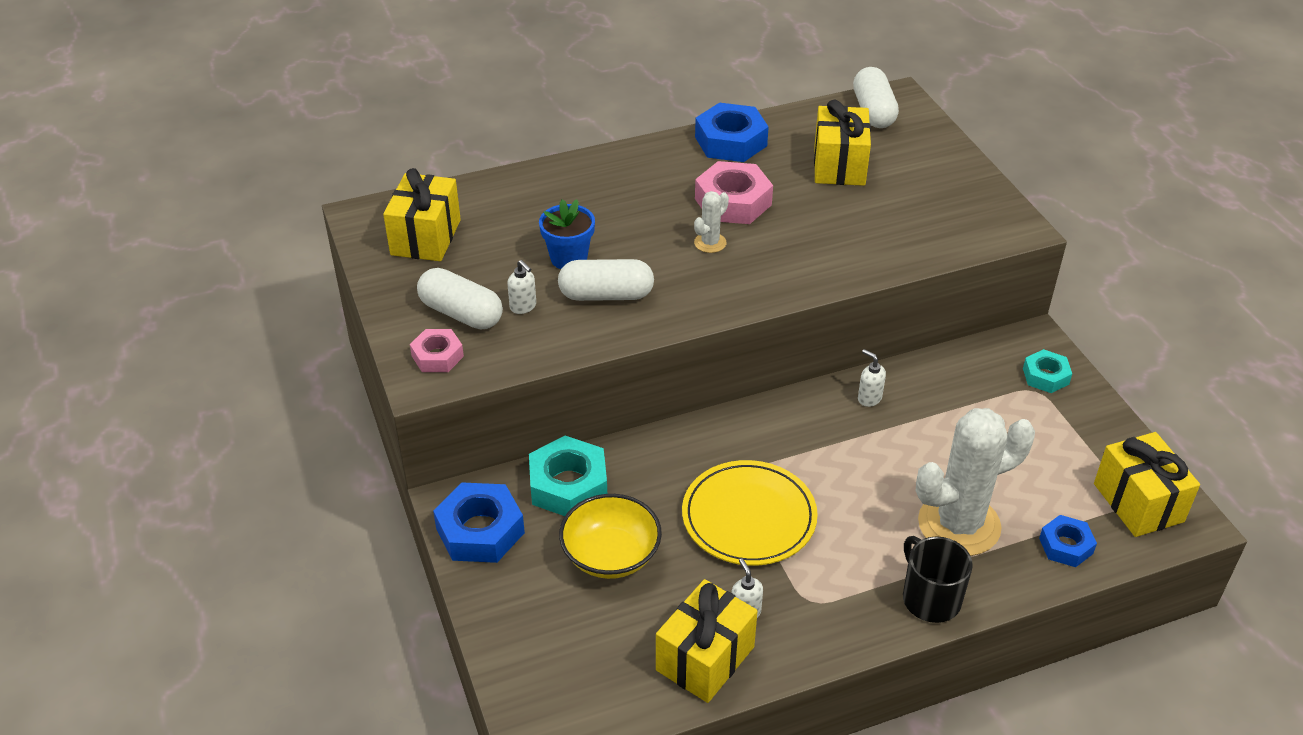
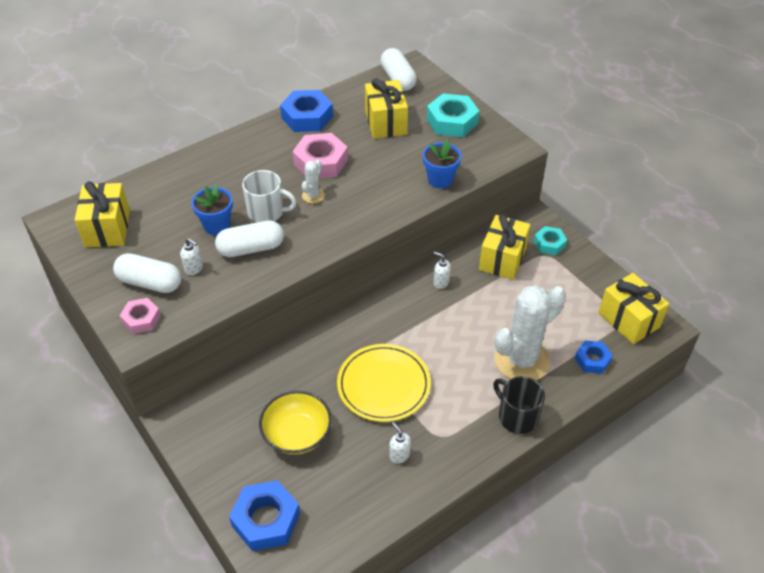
camera: 15 degrees left, 5 degrees up
(480, 531) = (200, 437): blue nut -> blue nut (266, 520)
(568, 485) = (253, 389): turquoise nut -> turquoise nut (452, 121)
(640, 253) = (267, 212): none -> white mug
(705, 658) = (381, 495): yellow gift -> yellow gift (502, 259)
(895, 252) = (440, 180): none -> blue flower pot

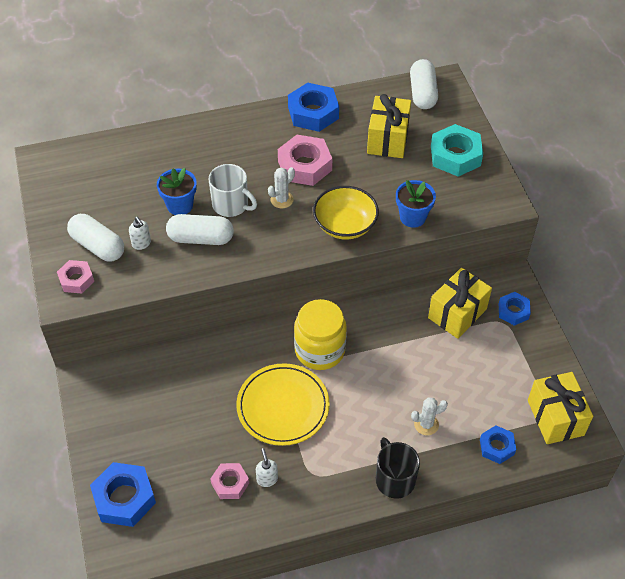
camera: 20 degrees right, 5 degrees up
(107, 228) = (83, 180): yellow gift -> none
(297, 434) = (184, 428): yellow bowl -> yellow bowl (345, 225)
(365, 471) = (230, 483): none -> pink nut
(395, 325) = (320, 350): none -> yellow jar
(441, 282) = (384, 319): white soap dispenser -> none
(522, 360) = (426, 424): white cactus -> white cactus, size x0.44
(549, 244) = (513, 311): turquoise nut -> blue nut

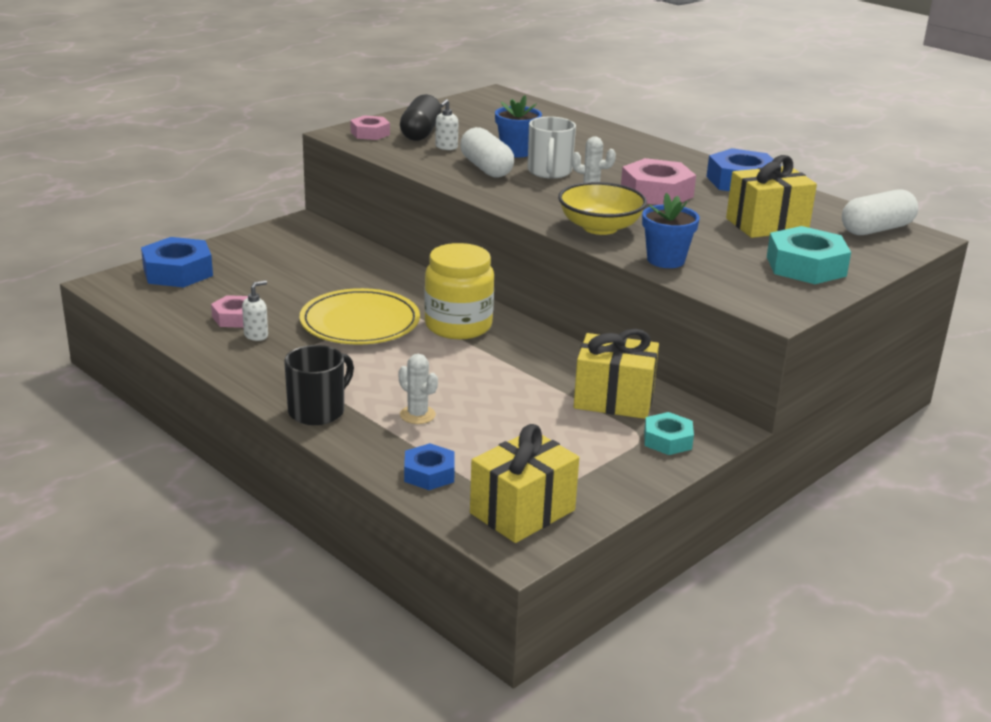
camera: 60 degrees right, 25 degrees down
(98, 246) = (420, 132): white capsule -> black capsule
(513, 311) = (667, 440): blue nut -> turquoise nut

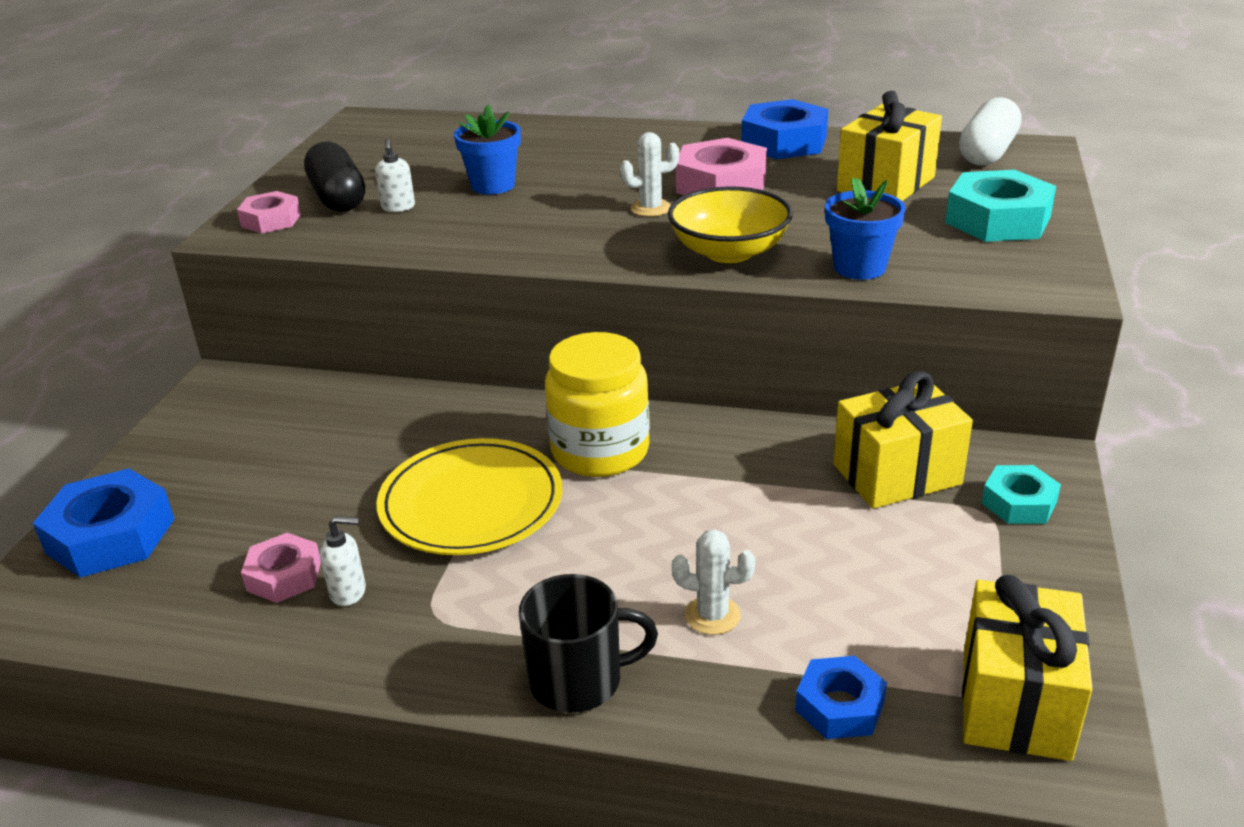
camera: 30 degrees left, 5 degrees up
(256, 335) = (349, 592): white soap dispenser -> white soap dispenser turned 75 degrees clockwise
(318, 411) = (578, 680): black mug -> black mug turned 75 degrees clockwise
(486, 168) = (487, 219): white capsule -> none
(549, 172) = (567, 199): white mug -> none

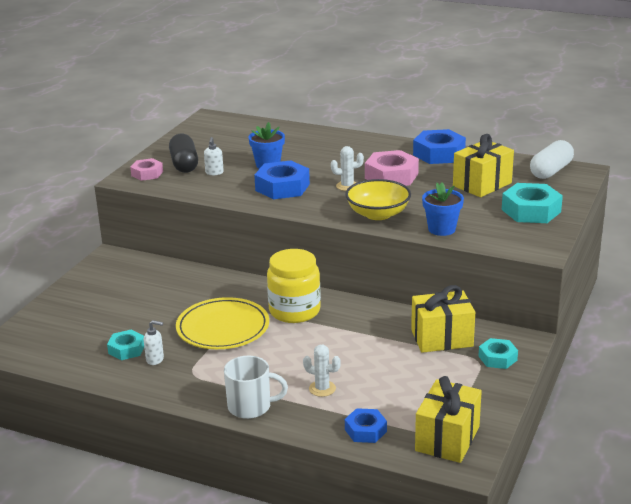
camera: 10 degrees right, 5 degrees down
(111, 536) = (48, 323): blue nut -> blue nut (282, 187)
(284, 576) = (126, 349): pink nut -> turquoise nut
(578, 680) = (250, 406): black mug -> white mug

